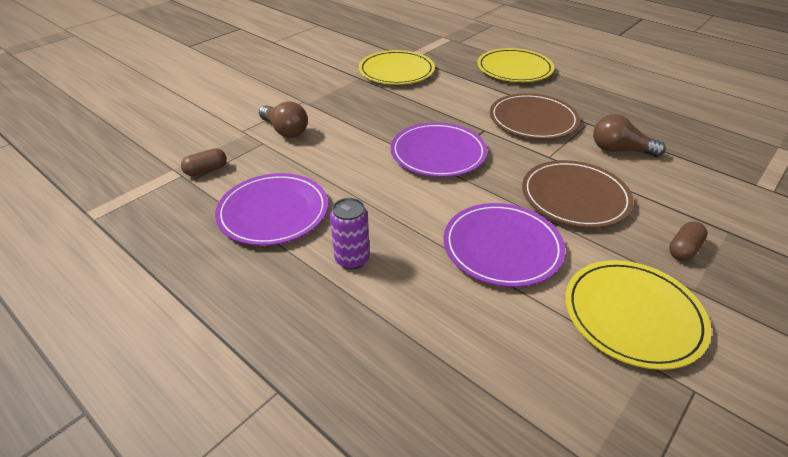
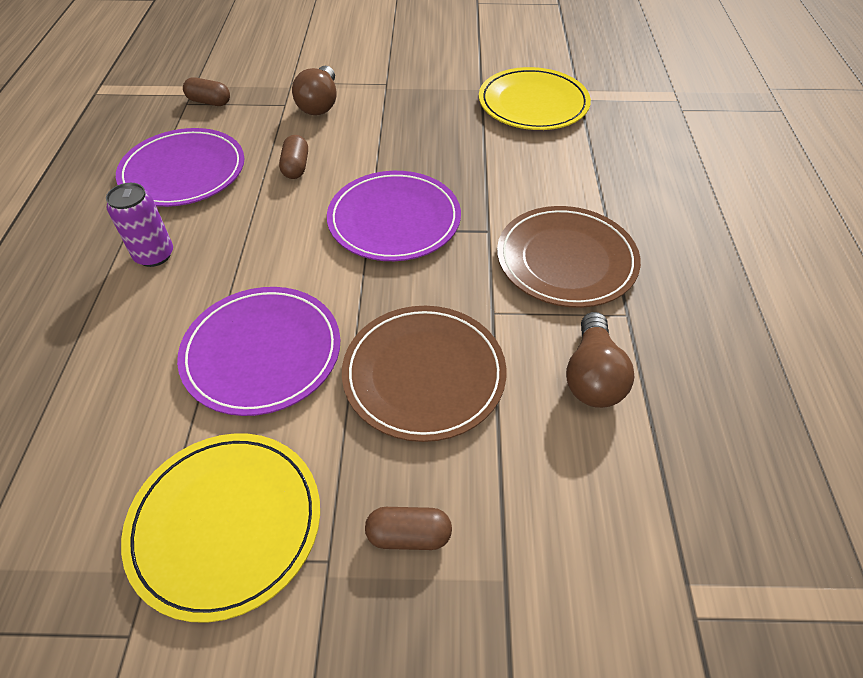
camera: 50 degrees right, 10 degrees up
(338, 165) = (296, 167): none -> brown capsule
(514, 69) = (681, 185): yellow plate -> none
(619, 150) = (592, 376): brown light bulb -> brown light bulb turned 150 degrees counterclockwise

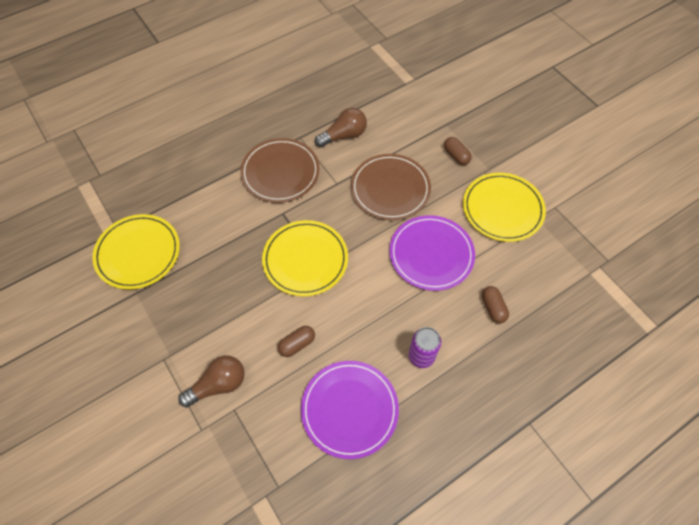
camera: 125 degrees left, 10 degrees up
(209, 102) = (265, 469): brown capsule -> brown capsule (493, 308)
(394, 220) = (305, 259): purple plate -> yellow plate

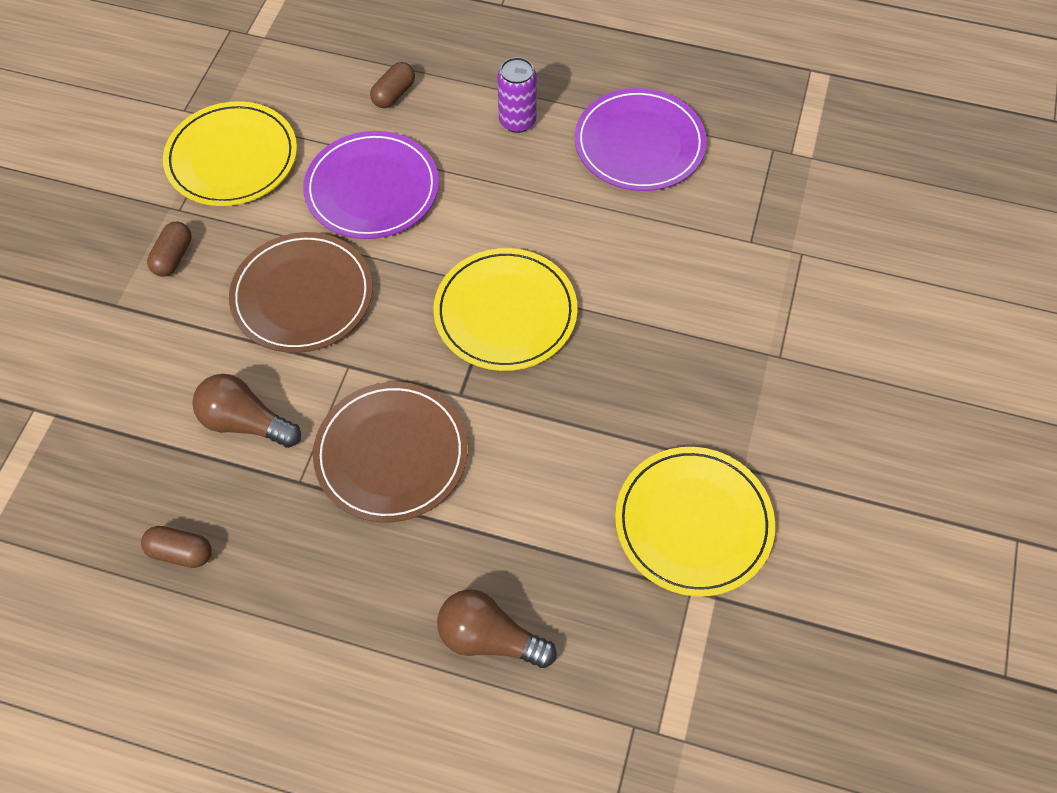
camera: 130 degrees left, 0 degrees up
(218, 385) = (744, 277): brown light bulb -> brown light bulb (489, 638)
(297, 344) = (621, 239): brown capsule -> brown capsule (181, 552)

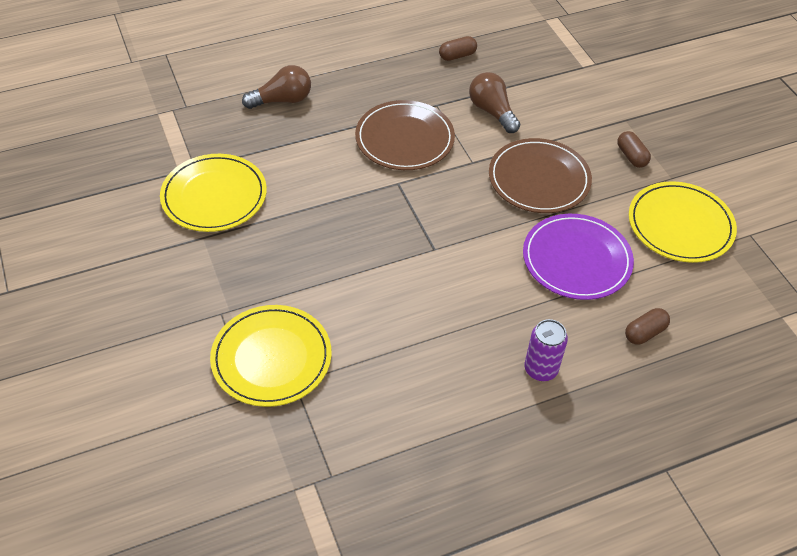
camera: 140 degrees right, 10 degrees down
(246, 422) = (492, 112): brown light bulb -> brown light bulb turned 105 degrees counterclockwise
(394, 94) = (645, 333): brown capsule -> brown capsule turned 60 degrees clockwise
(505, 312) = (416, 238): yellow plate -> yellow plate (271, 358)
(639, 144) = (437, 410): purple plate -> none

